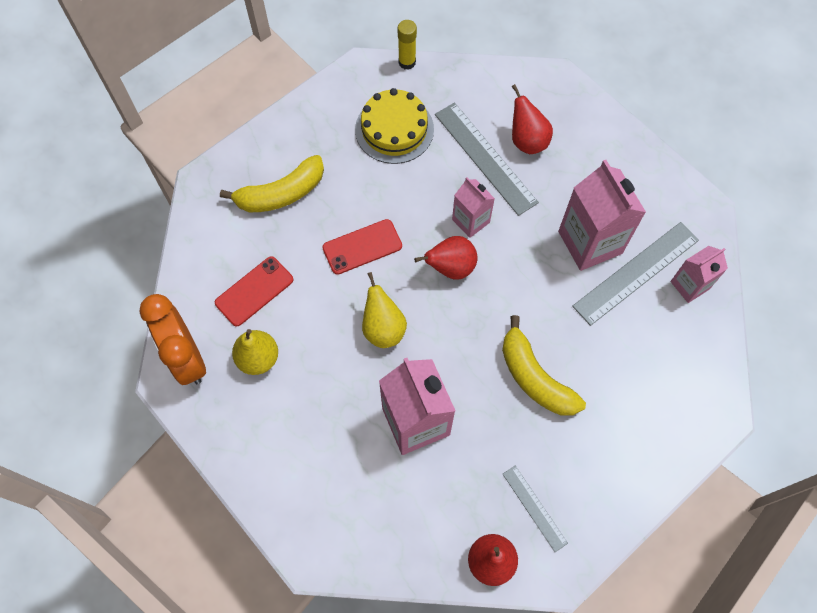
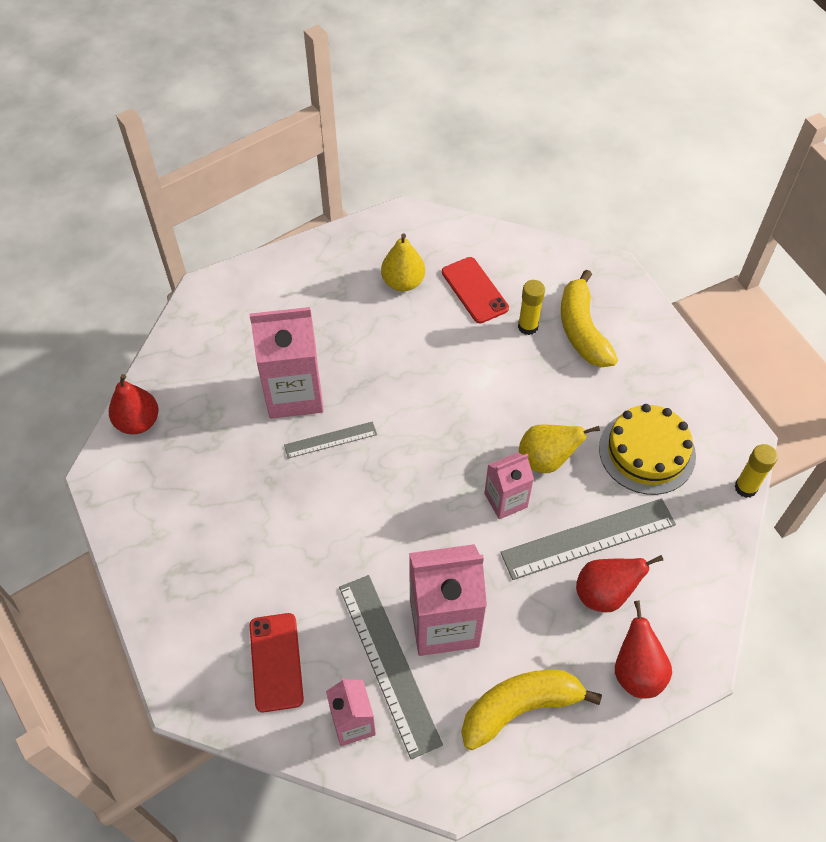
camera: 105 degrees right, 10 degrees down
(186, 358) = (421, 231): orange clock -> none
(287, 237) = (528, 327): none -> yellow glue stick
(362, 247) = (499, 389): red phone -> red phone (276, 662)
(383, 328) = (401, 387): yellow pear -> yellow pear (546, 460)
(450, 267) = (452, 465): red pear -> red pear (636, 672)
(534, 377) = (299, 512): yellow banana -> yellow banana (519, 708)
(534, 508) = (169, 472): grey ruler -> grey ruler (330, 440)

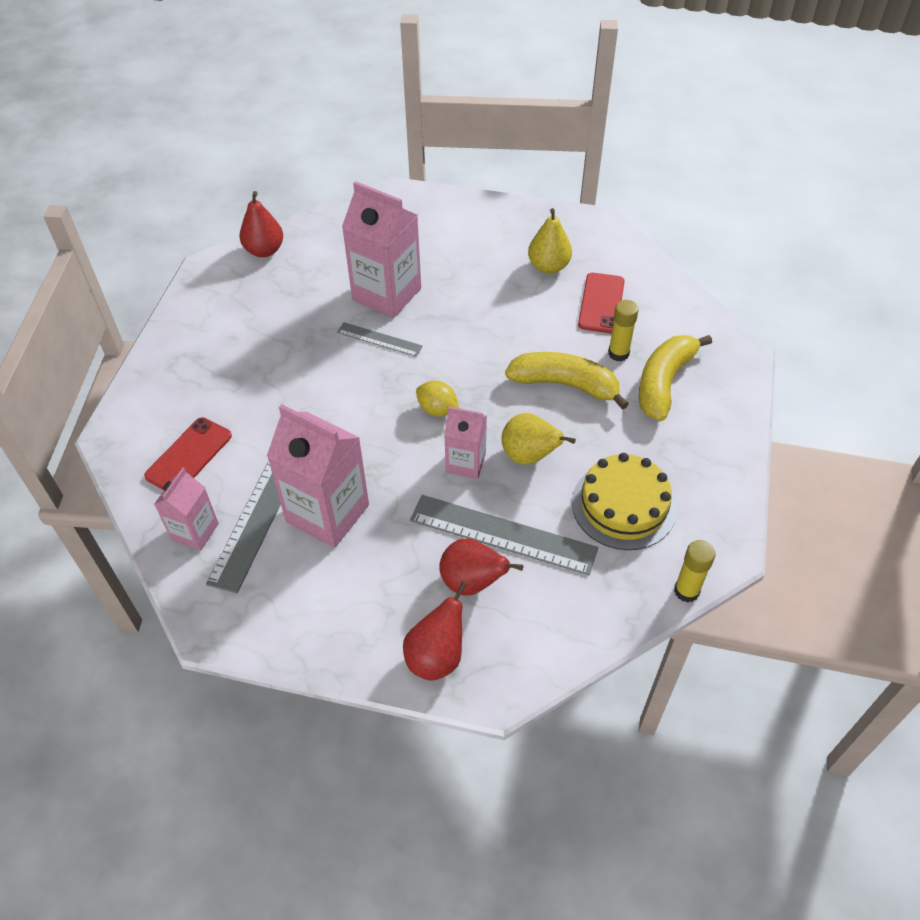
camera: 40 degrees right, 5 degrees down
(440, 470) = (437, 409): none -> yellow lemon
(519, 708) = (319, 612): yellow banana -> yellow banana (565, 384)

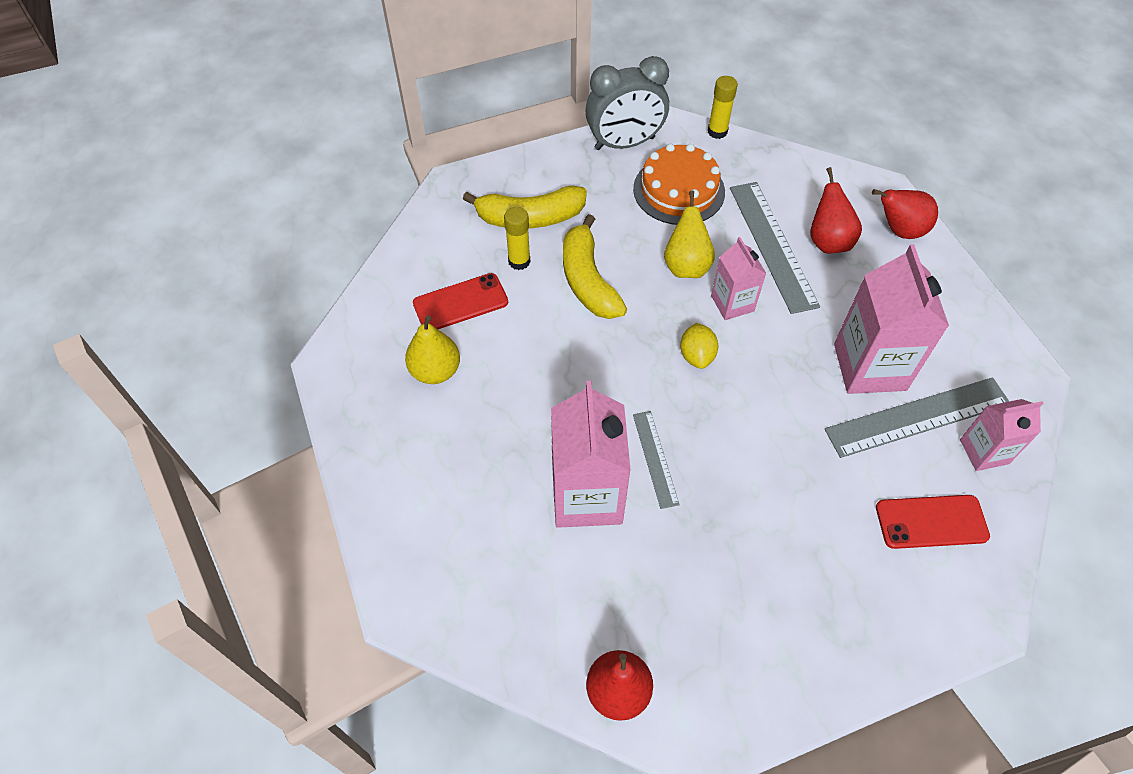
camera: 125 degrees left, 5 degrees up
(623, 505) = (679, 190): yellow cake -> orange cake
(718, 500) = (624, 143): none -> grey clock

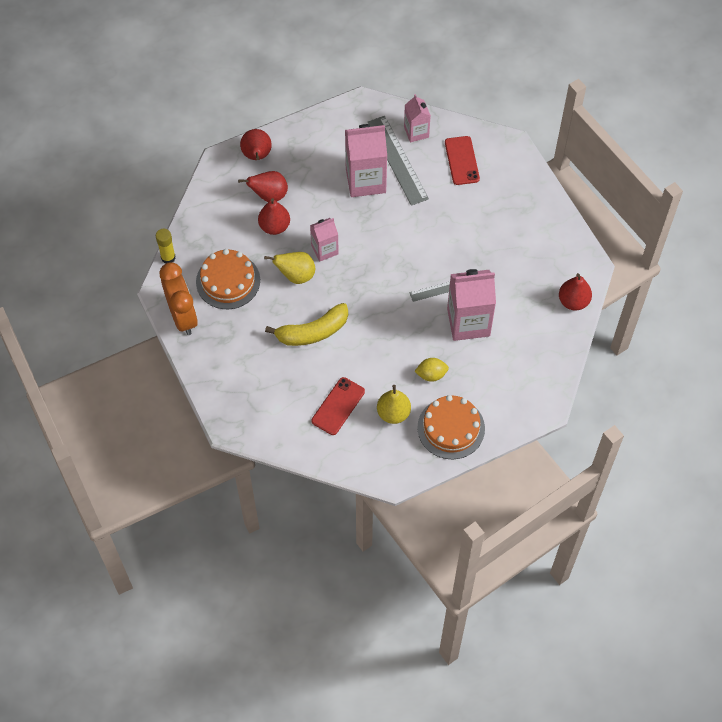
camera: 95 degrees left, 5 degrees up
(393, 448) = (451, 428): none -> orange cake
(460, 303) = (338, 406): red phone -> red phone turned 60 degrees clockwise
(519, 261) = (299, 374): yellow glue stick -> none
(530, 218) = (259, 372): yellow banana -> none
(624, 143) = (183, 316): grey clock -> orange clock
(696, 356) = (367, 269): yellow lemon -> yellow lemon (431, 374)
(772, 245) = (274, 226): grey ruler -> red pear

